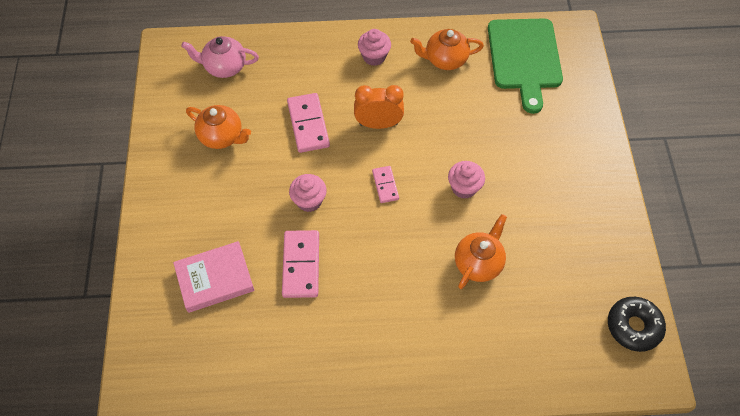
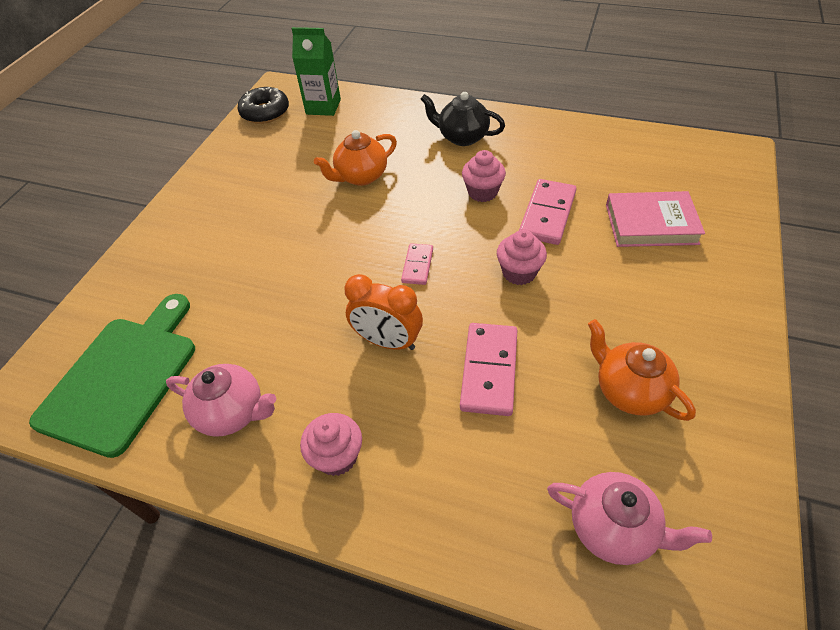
camera: 155 degrees left, 10 degrees down
(409, 346) = (462, 137): none -> black teapot
(445, 59) = (232, 413): orange teapot -> pink teapot
(464, 188) = (328, 240): pink cupcake -> pink cupcake (482, 192)
(579, 355) = (323, 107): none -> green carton

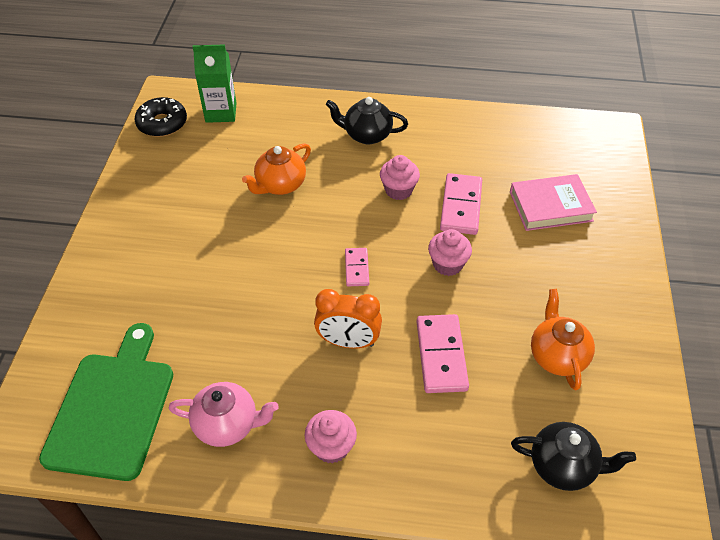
camera: 15 degrees left, 0 degrees up
(613, 528) = (563, 466): pink teapot -> black teapot
(629, 390) = (557, 356): orange teapot -> orange teapot turned 45 degrees clockwise

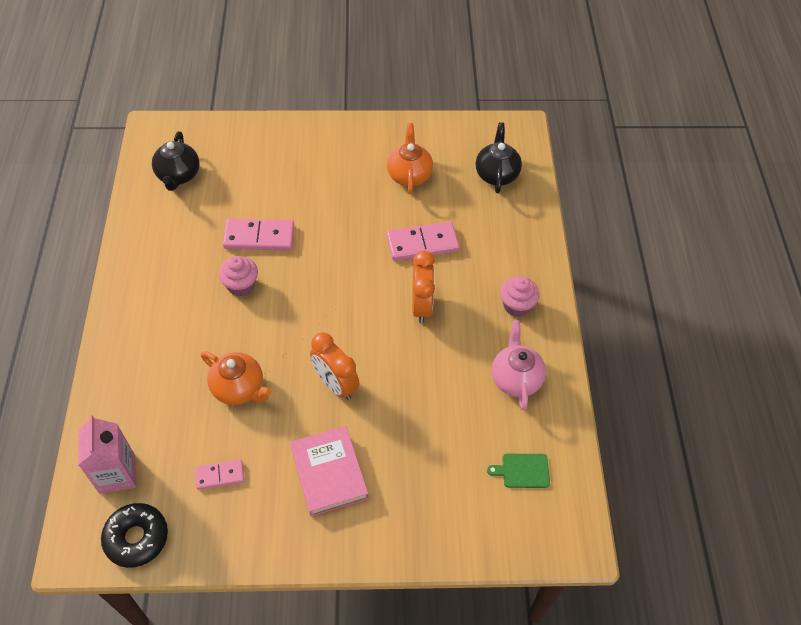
camera: 100 degrees left, 5 degrees up
(112, 408) = (523, 471): green cutting board -> green cutting board, size x0.41
(221, 112) = (117, 474): green carton -> pink carton
(265, 255) = (335, 384): none -> orange clock
(356, 268) = (342, 309): pink domino -> pink domino (220, 475)
(367, 135) = (160, 320): black teapot -> black teapot (178, 175)
(447, 264) = (329, 243): pink cupcake -> none
(550, 206) = (255, 175): pink book -> pink book (329, 473)
(557, 356) = (409, 175): orange teapot -> orange teapot turned 105 degrees clockwise

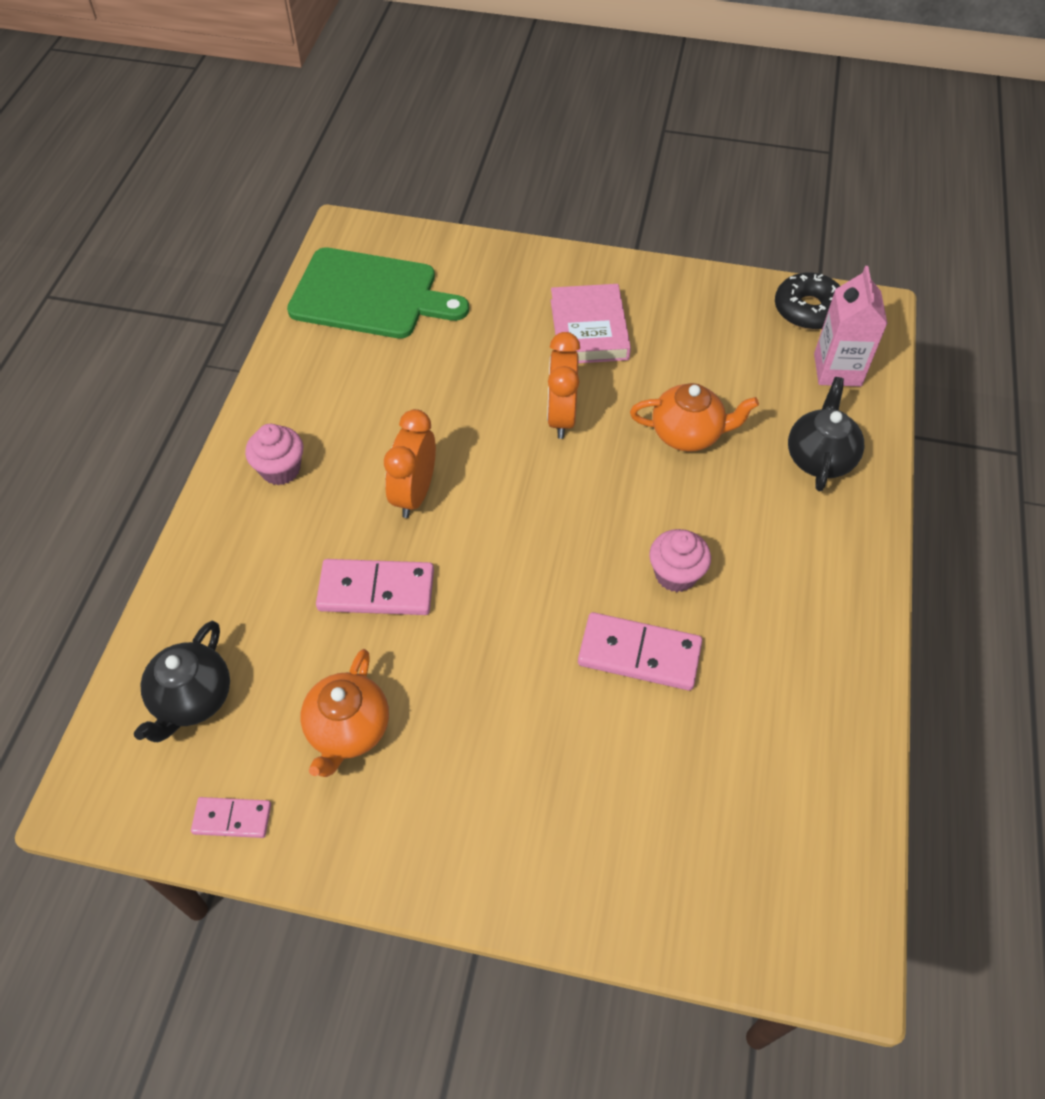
camera: 165 degrees left, 0 degrees up
(178, 175) = (782, 819): black teapot -> black teapot (819, 458)
(220, 475) = (715, 348): pink domino -> pink domino (232, 818)
(239, 388) = (687, 434): orange teapot -> orange teapot turned 135 degrees clockwise
(335, 384) = (561, 417): orange clock -> orange clock turned 150 degrees counterclockwise
(515, 378) = (330, 383): pink teapot -> none
(523, 471) = (370, 295): green cutting board -> green cutting board, size x2.46

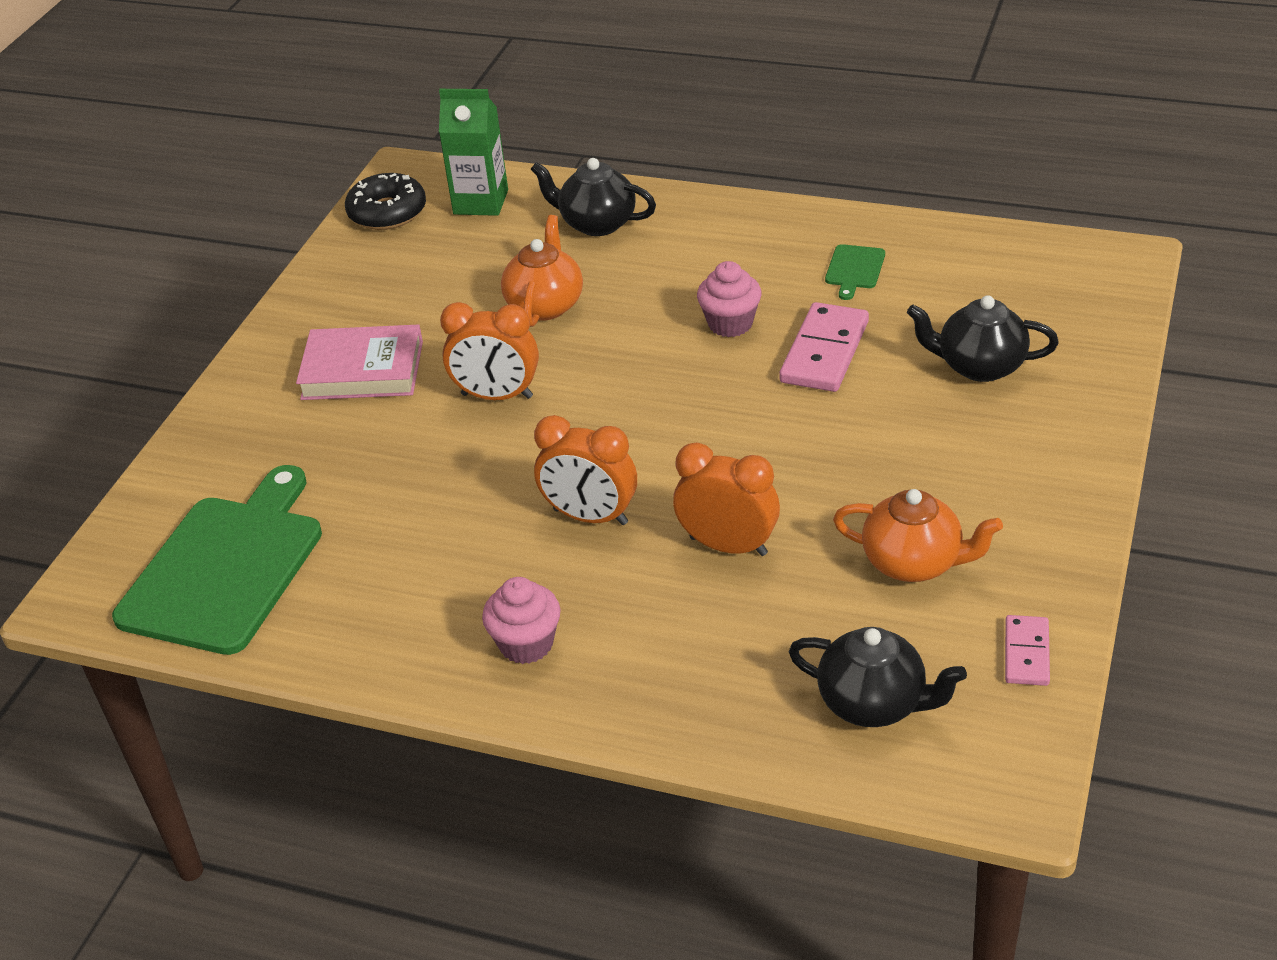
camera: 80 degrees left, 15 degrees down
(376, 590) = (728, 546): pink domino -> orange clock
(627, 794) = (979, 366): none -> black teapot
(778, 678) = (854, 269): none -> green cutting board
(837, 370) = (481, 202): pink carton -> green carton

